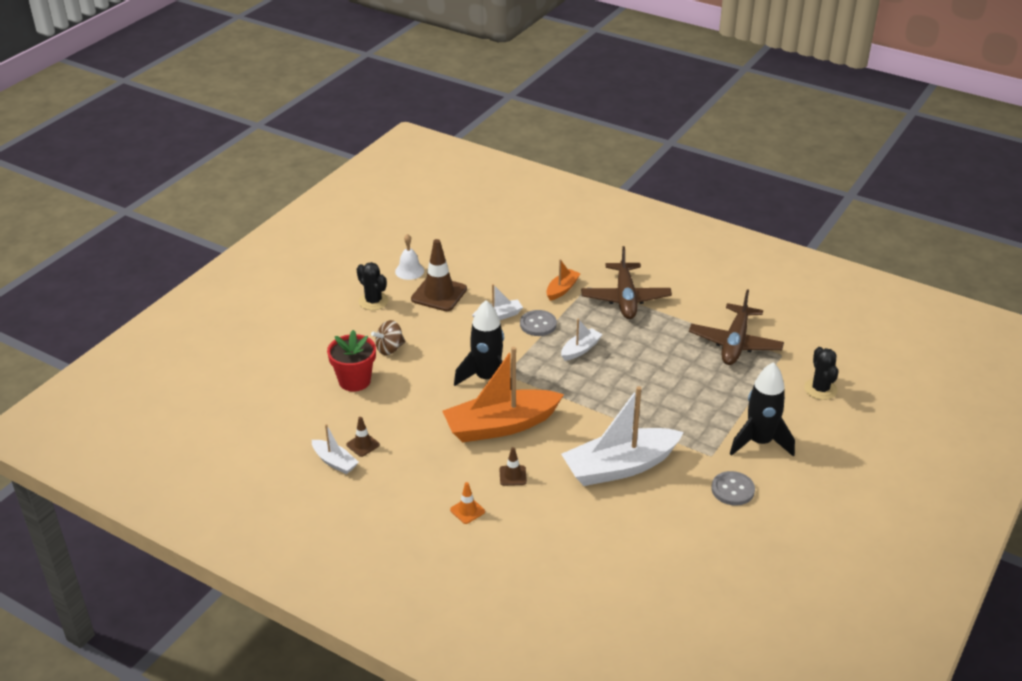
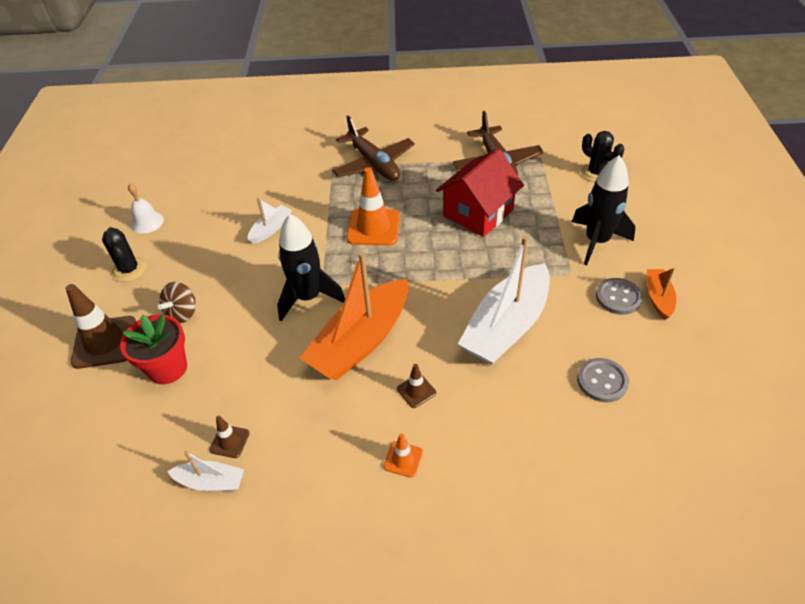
camera: 30 degrees left, 10 degrees up
(373, 301) = (129, 270): black cactus -> black cactus turned 45 degrees clockwise
(439, 294) = (195, 233): brown traffic cone -> brown traffic cone (104, 342)
(538, 324) = (315, 221): grey button -> grey button (602, 381)
(562, 289) = (311, 179): orange boat -> orange boat (658, 298)
(580, 349) = (373, 227): white boat -> orange traffic cone
(678, 376) = (478, 213): none -> red house

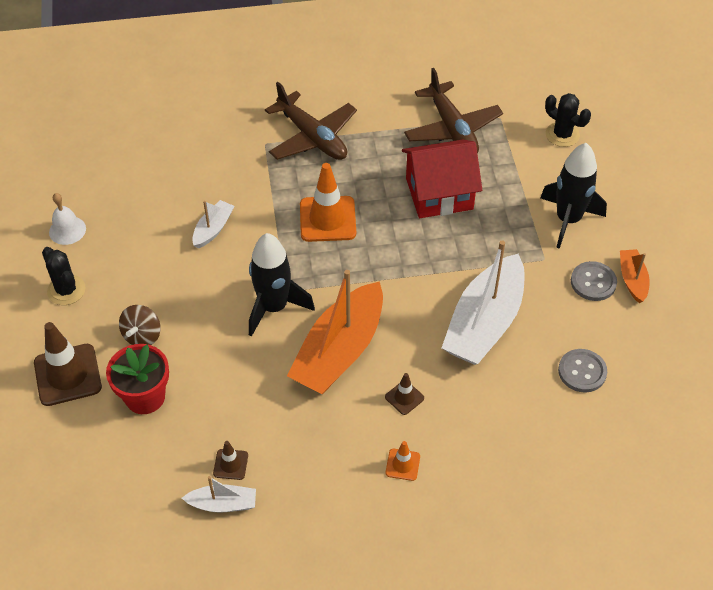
camera: 10 degrees left, 5 degrees up
(478, 213) = (439, 193): red house -> red house turned 45 degrees clockwise

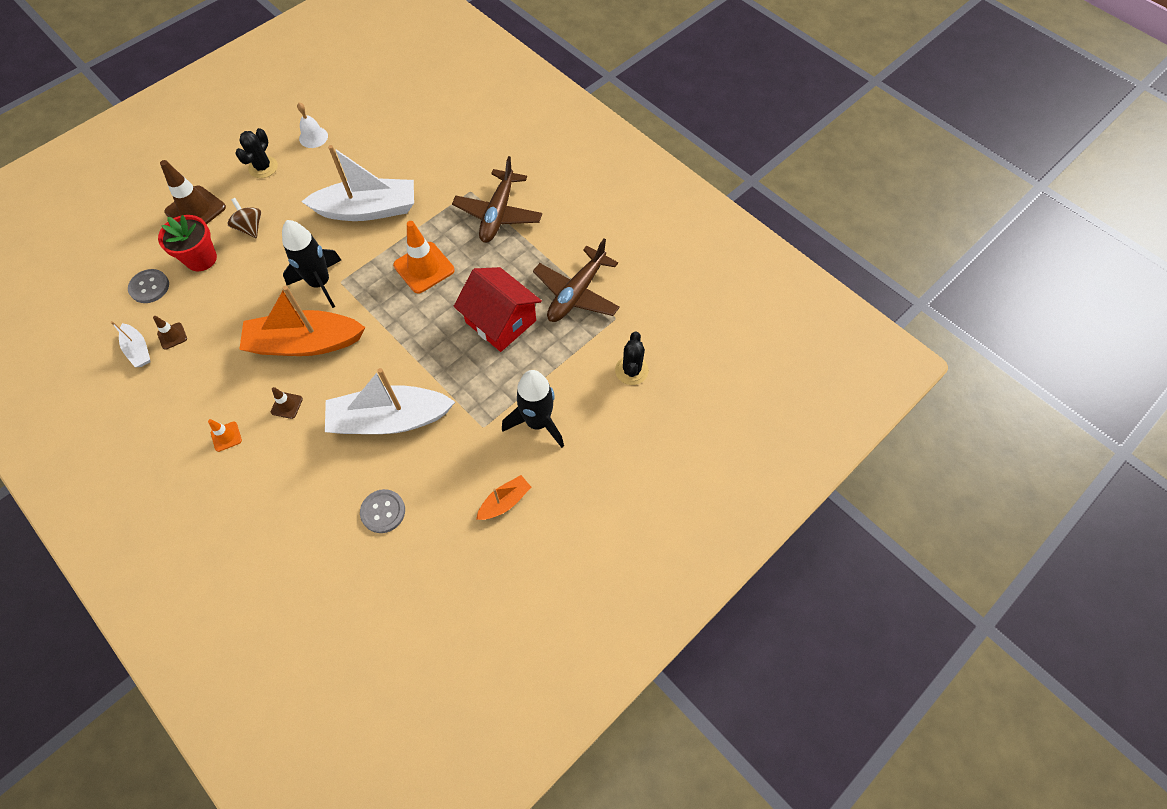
camera: 55 degrees right, 10 degrees up
(142, 336) = (250, 227): brown spinning top -> brown spinning top turned 75 degrees clockwise
(213, 229) = (368, 209): white boat -> white boat, size x2.14
(593, 282) = (482, 474): grey button -> grey button (149, 287)

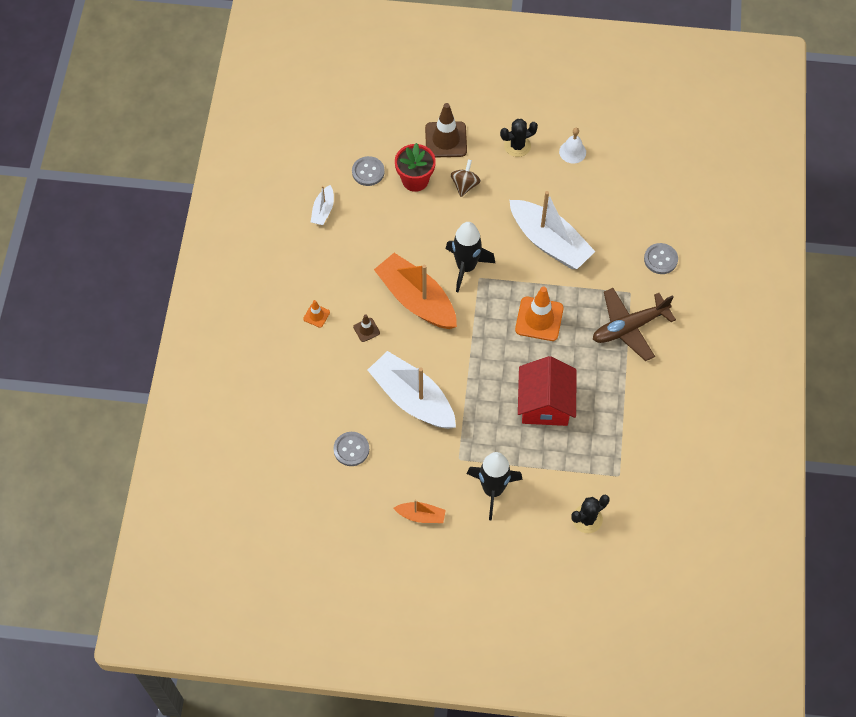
camera: 50 degrees right, 0 degrees up
(172, 336) = (349, 219): brown traffic cone -> none
(465, 152) = (660, 259): none -> grey button
(576, 293) = (614, 434): brown plane -> none

